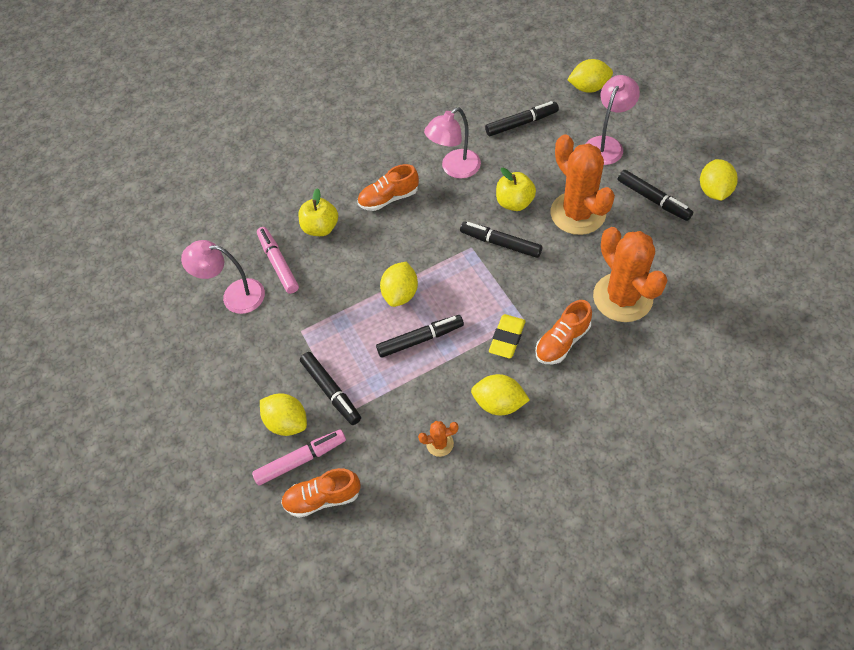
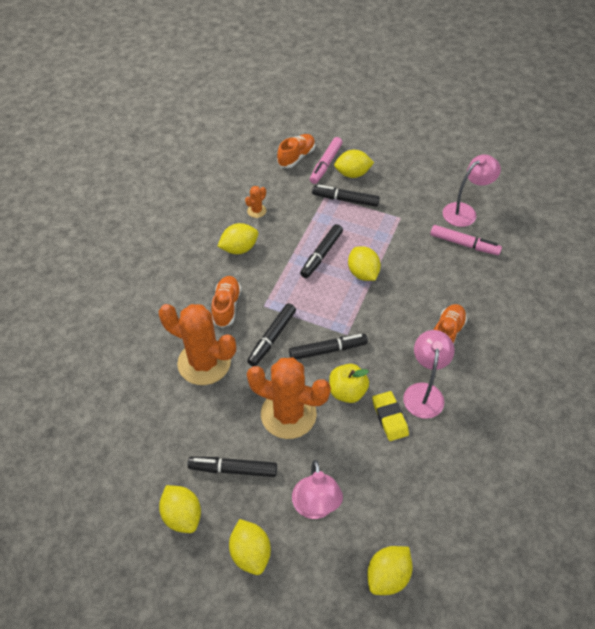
camera: 135 degrees right, 5 degrees down
(321, 228) = (467, 283): yellow apple -> none
(507, 338) = (265, 287): yellow eraser -> yellow eraser (389, 417)
(521, 123) = (413, 480): black marker -> black marker (272, 338)
(675, 144) = (251, 553): none -> yellow lemon

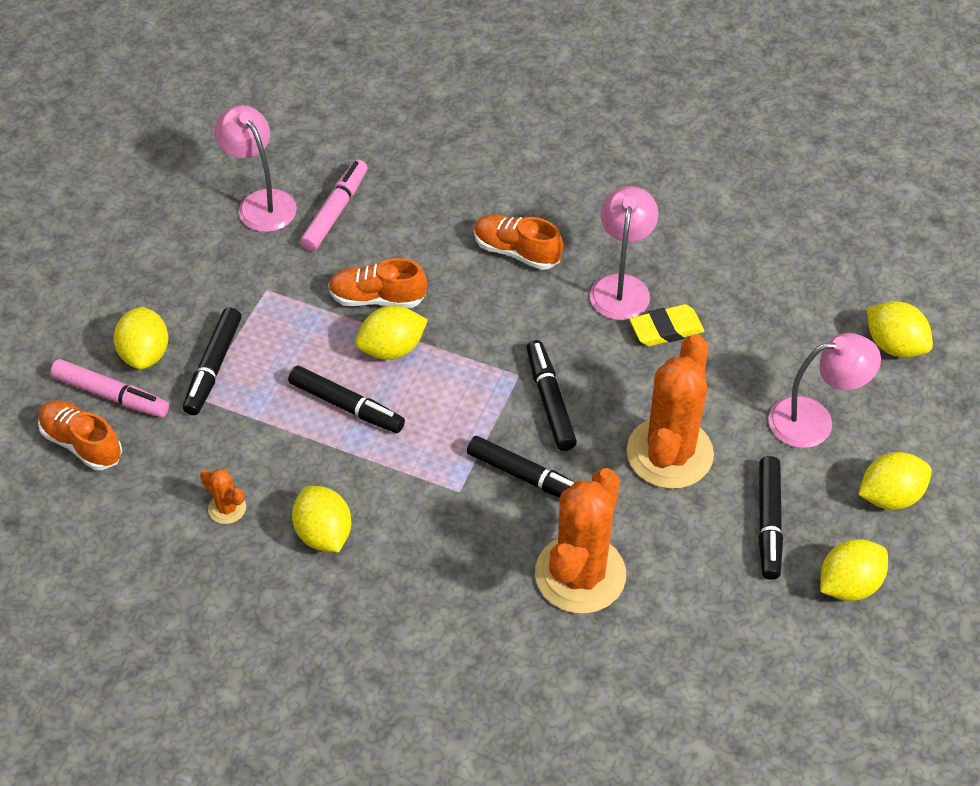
camera: 90 degrees left, 0 degrees up
(226, 306) = (460, 547): orange shoe -> orange shoe (377, 298)
(347, 391) = (625, 378): yellow apple -> none
(424, 392) = (621, 286): pink lamp -> pink lamp turned 90 degrees clockwise

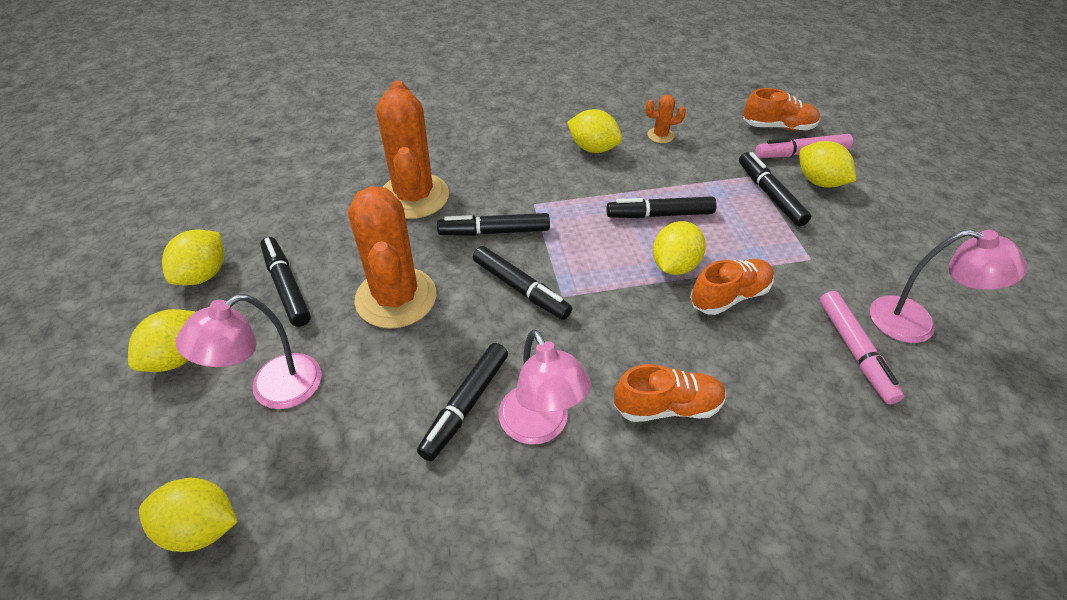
camera: 145 degrees right, 5 degrees down
(666, 329) = (465, 405): yellow eraser -> black marker

